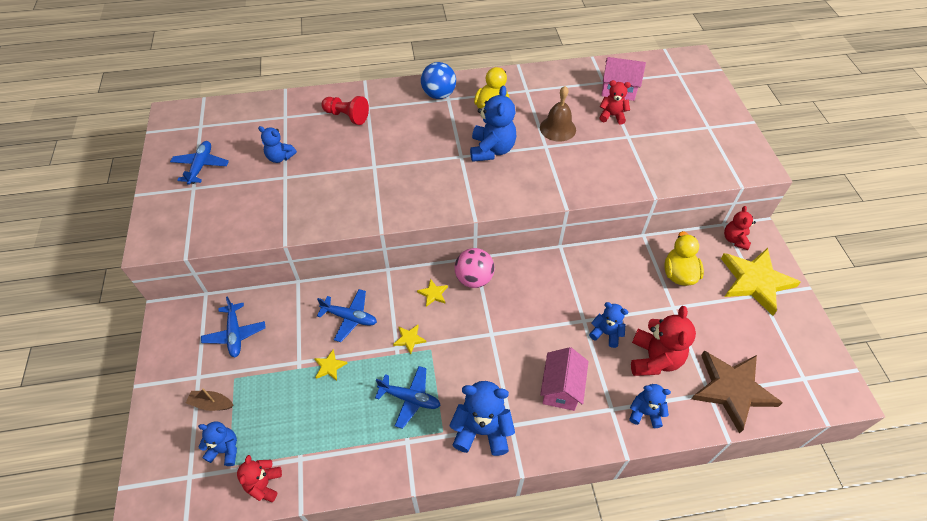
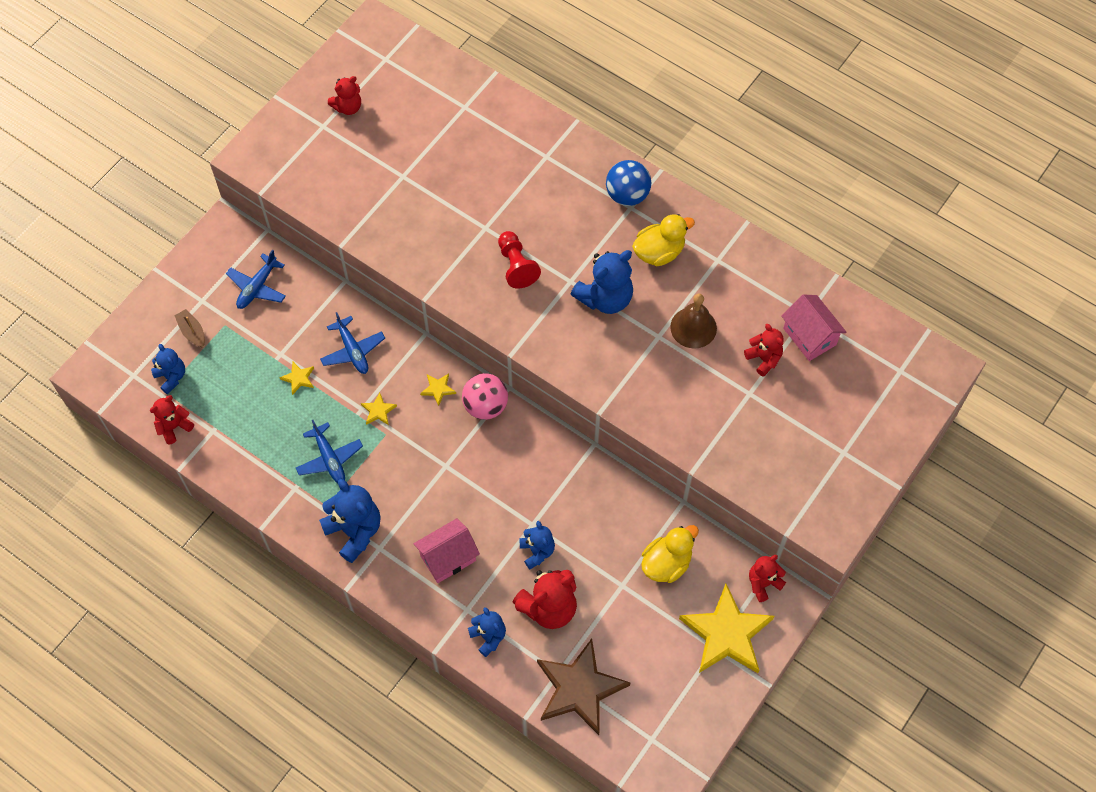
camera: 45 degrees right, 10 degrees up
(201, 166) = (348, 107): blue plane -> red teddy bear
(280, 157) = (418, 151): blue teddy bear -> none
(347, 116) = (518, 151): red pawn -> red pawn (516, 266)

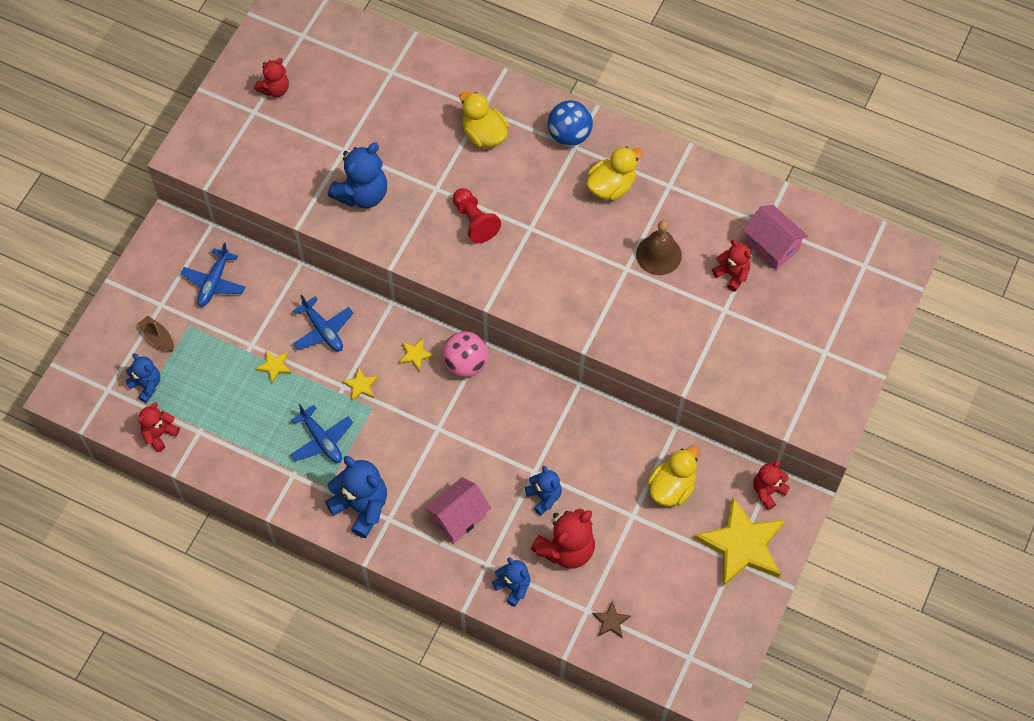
camera: 10 degrees left, 0 degrees up
(543, 182) = (484, 134): none -> yellow duck
(579, 689) = (611, 621): brown star -> brown star, size x0.41
(605, 298) = (567, 239): blue teddy bear -> blue teddy bear (362, 194)

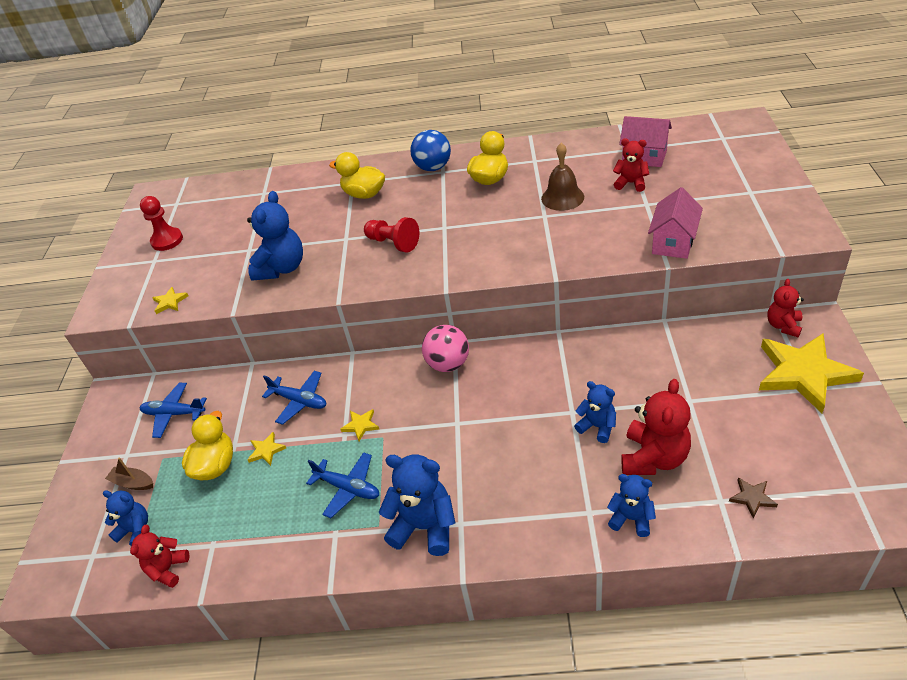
camera: 20 degrees left, 20 degrees down
(214, 282) = (174, 414): blue plane -> blue plane turned 105 degrees clockwise
(275, 89) = (167, 240): red teddy bear -> red pawn
(415, 355) = (398, 379): yellow star -> yellow star (170, 302)
(458, 517) = (529, 485): pink house -> pink house (673, 242)
(671, 487) = (702, 363): yellow duck -> yellow duck (215, 465)

